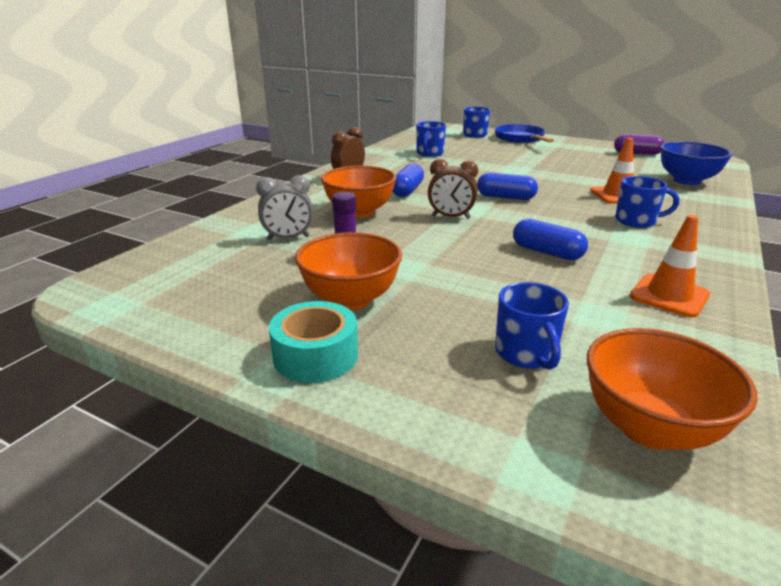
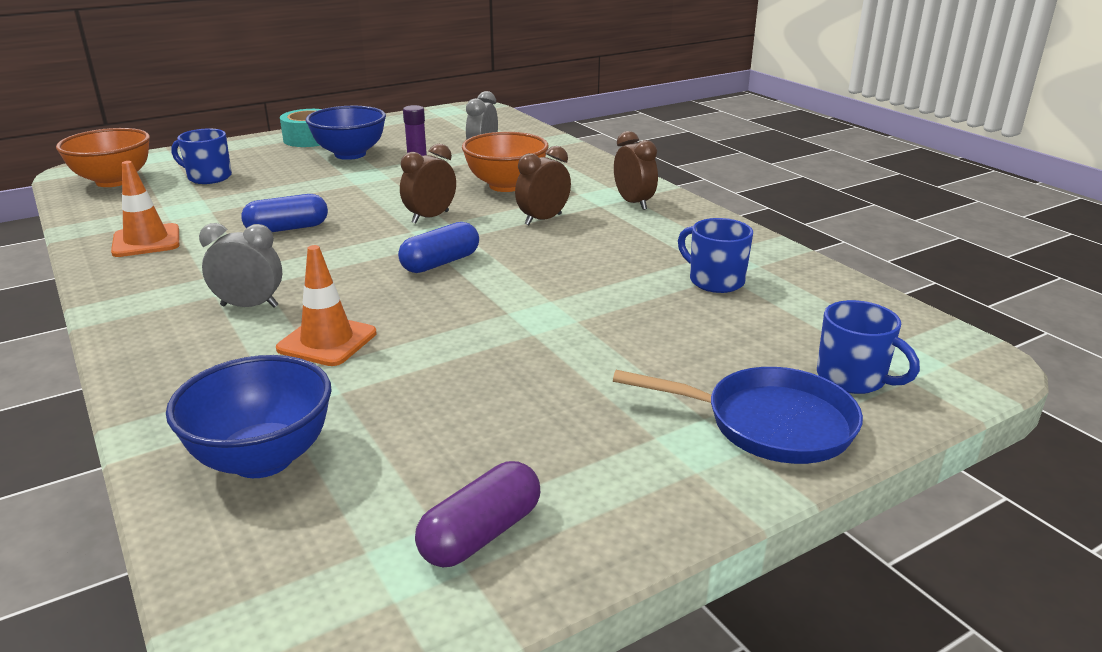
camera: 120 degrees right, 0 degrees up
(350, 299) = (350, 154): orange bowl -> blue bowl
(407, 190) = (543, 219): blue capsule -> brown clock
(636, 221) = (249, 306): blue mug -> grey clock

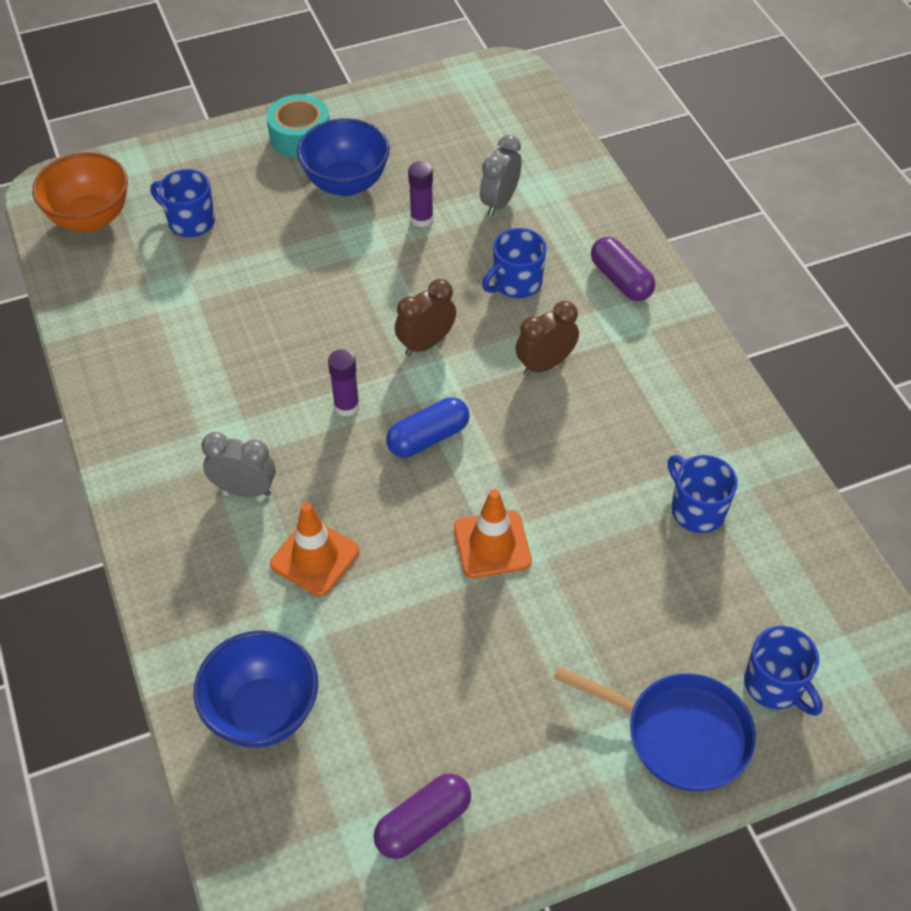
camera: 10 degrees right, 25 degrees up
(146, 241) = (138, 355): orange traffic cone -> orange traffic cone (492, 544)
(287, 229) = (277, 348): blue capsule -> none
(357, 252) = (346, 406): none -> purple glue stick
(506, 186) = (516, 283): orange bowl -> blue mug
(596, 179) = (621, 280): none -> purple capsule
(633, 203) = (651, 341): brown clock -> none

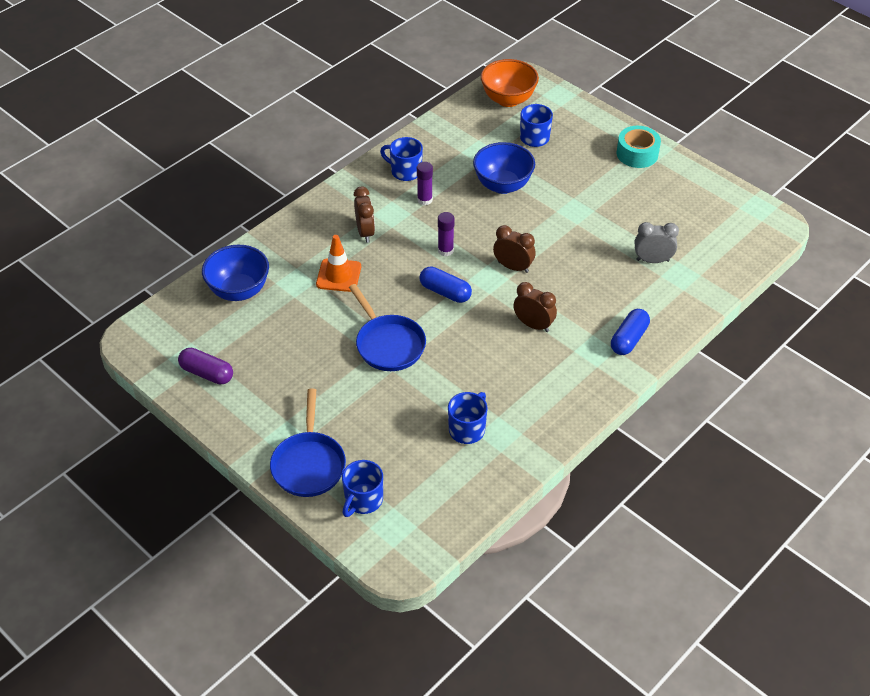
camera: 65 degrees right, 5 degrees down
(244, 489) = (365, 232): grey clock -> brown clock
(346, 183) = (614, 187): blue bowl -> blue bowl (503, 185)
(421, 219) = (610, 230): purple glue stick -> purple glue stick (424, 200)
(492, 544) = (388, 344): orange traffic cone -> blue pan
(516, 283) = (589, 290): blue mug -> blue mug (405, 171)
(621, 280) = (629, 339): purple capsule -> blue capsule

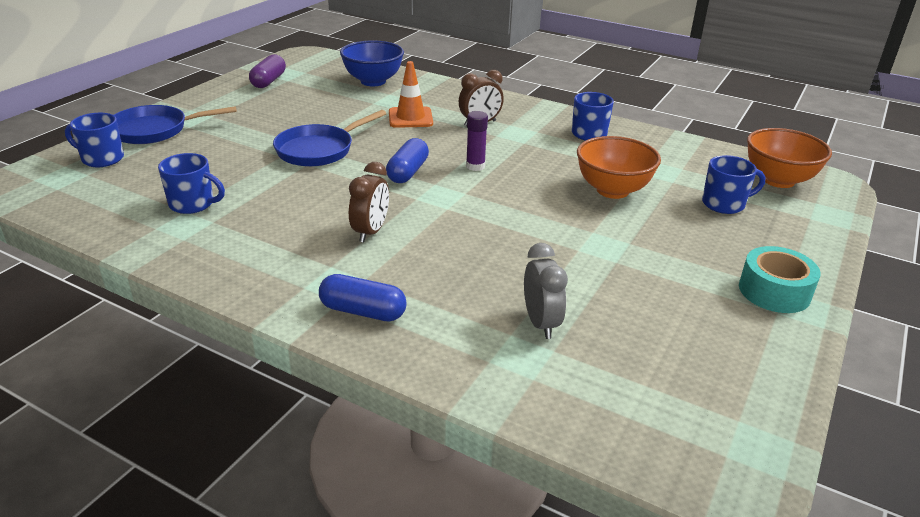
camera: 75 degrees right, 15 degrees down
(424, 200) = (551, 147): purple glue stick -> none
(503, 185) = (612, 190): blue bowl -> orange bowl
(513, 267) = (469, 209): brown clock -> none

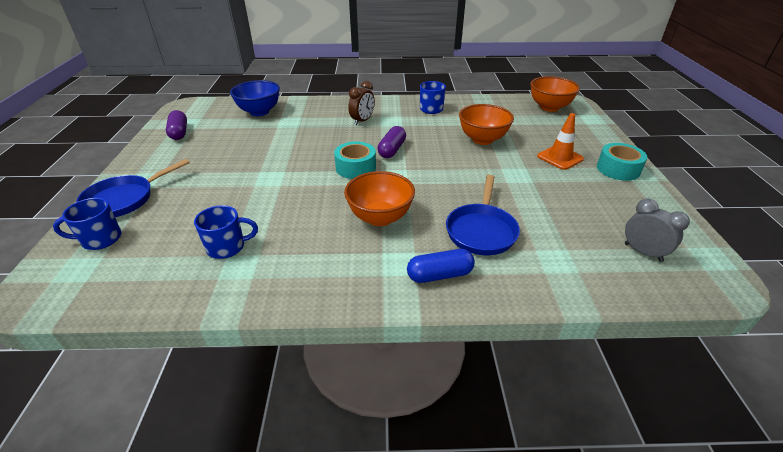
camera: 30 degrees left, 5 degrees up
(319, 150) = (277, 172): blue pan -> blue pan (481, 230)
(370, 232) = (380, 217): brown clock -> orange bowl
(408, 172) = (355, 167): blue capsule -> turquoise tape
(410, 118) = (314, 130): orange traffic cone -> orange traffic cone (560, 157)
(475, 166) = (392, 150): purple glue stick -> purple capsule
(541, 323) = (542, 235): grey clock -> grey clock (643, 252)
(724, 204) = (542, 129): blue mug -> none

